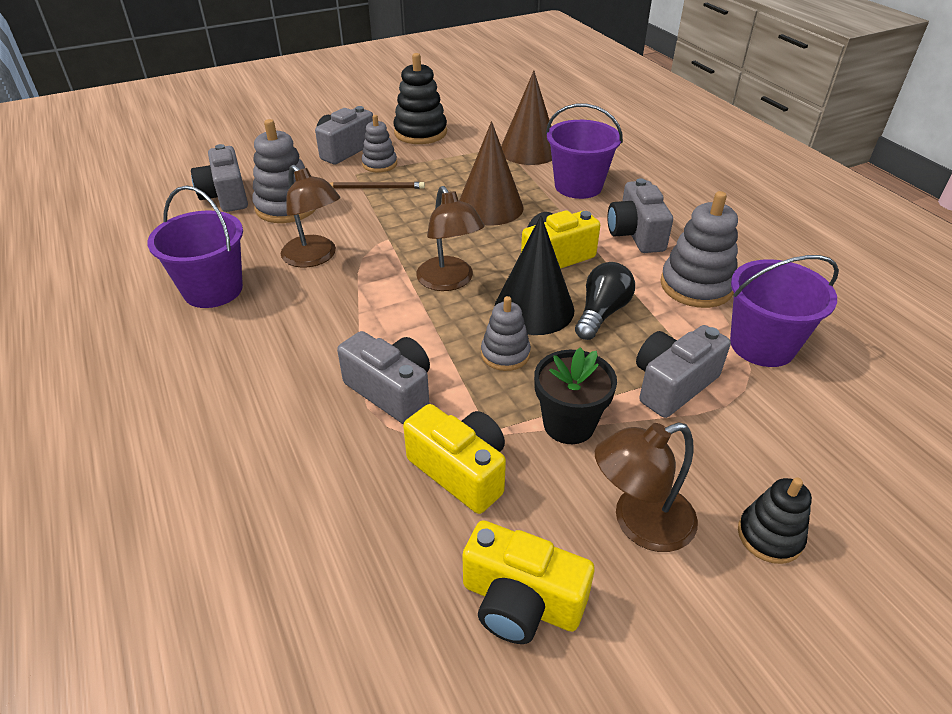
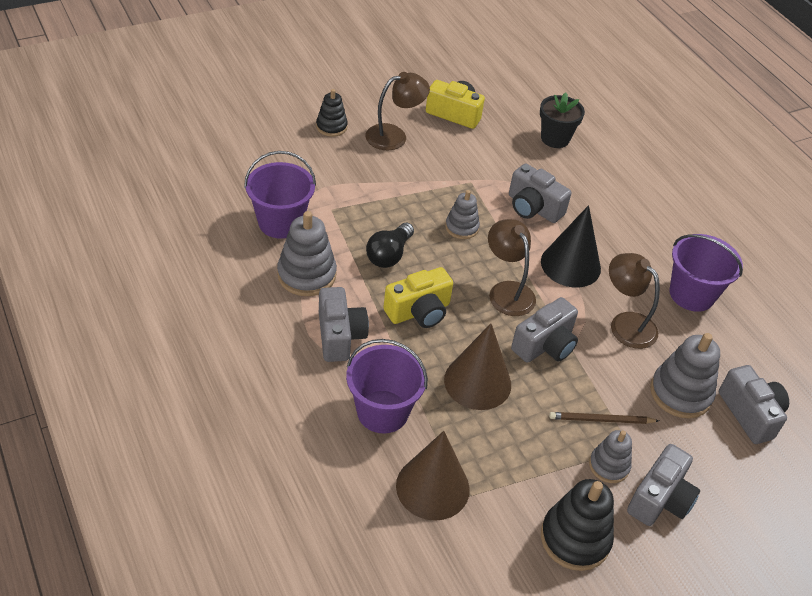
camera: 175 degrees right, 5 degrees up
(460, 471) = (486, 163): yellow camera -> none
(534, 308) = (440, 262): black cone -> black cone (570, 265)
(569, 424) = (424, 182): black flower pot -> black flower pot (555, 138)
(673, 385) = (354, 200): grey camera -> grey camera (545, 345)

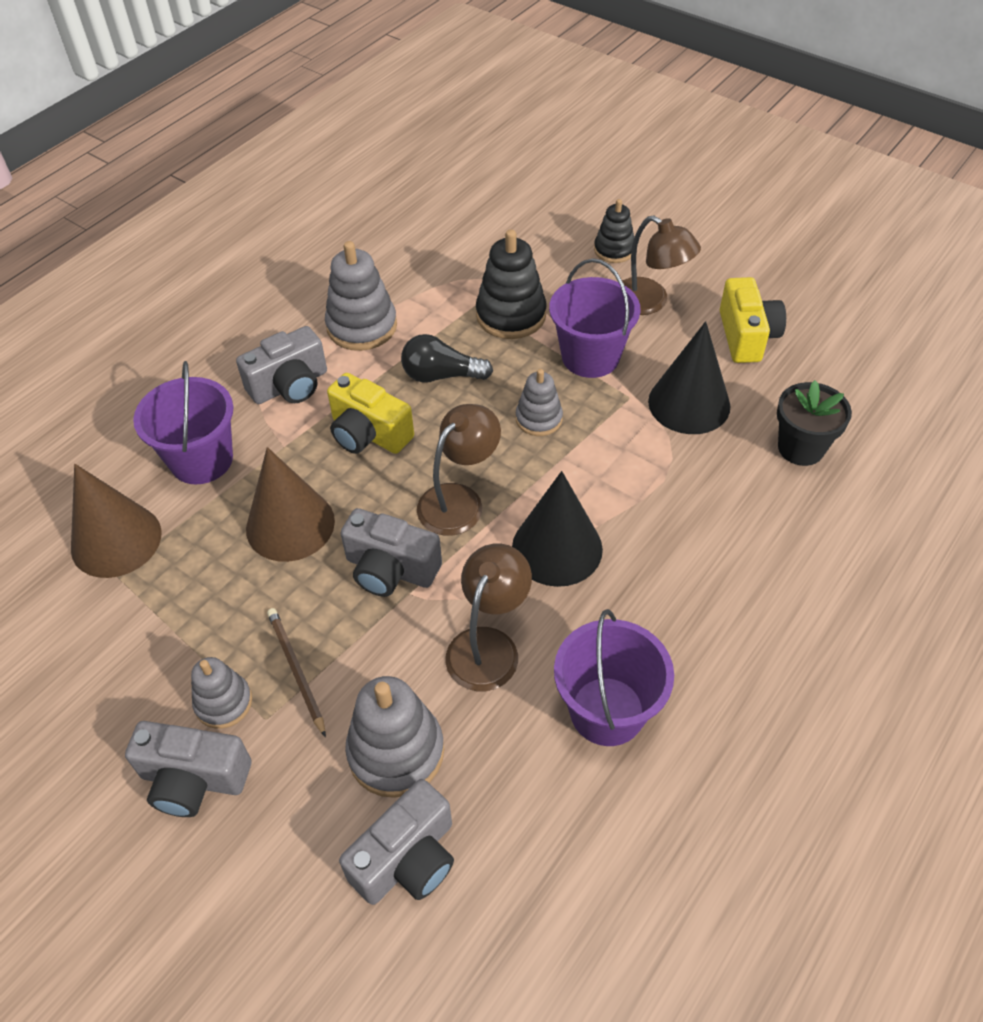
camera: 70 degrees right, 5 degrees up
(280, 222) = (425, 277): purple bucket -> purple bucket (590, 357)
(493, 161) = (689, 403): none -> black cone
(533, 208) = (635, 473): grey camera -> none
(575, 538) = (95, 701): black stacking toy -> black stacking toy (511, 315)

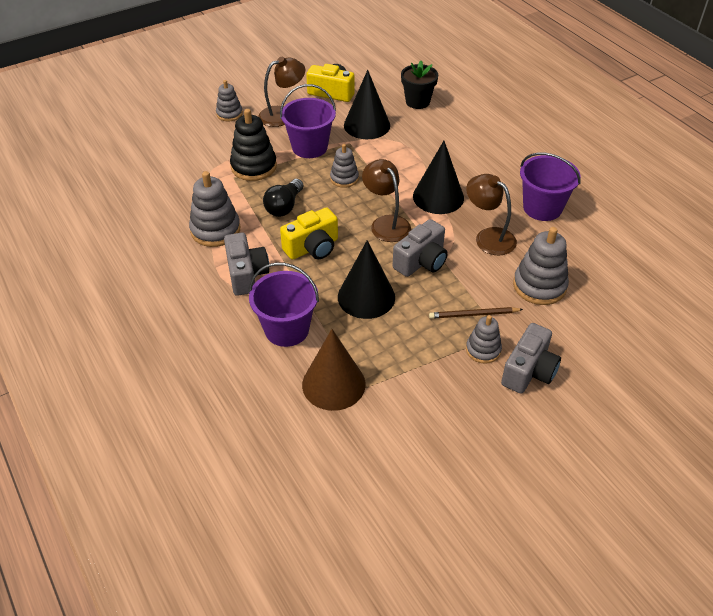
camera: 70 degrees left, 5 degrees down
(290, 525) = (366, 297): brown cone -> black cone
(407, 858) = (600, 295): grey camera -> none
(614, 250) = (229, 114): black stacking toy -> grey stacking toy

